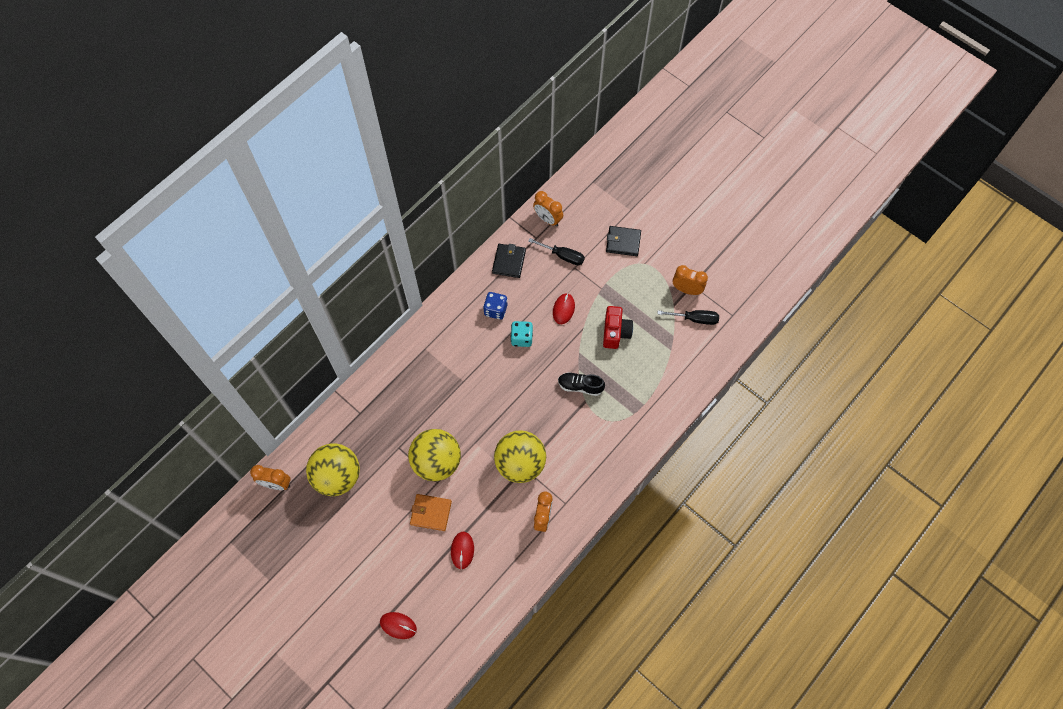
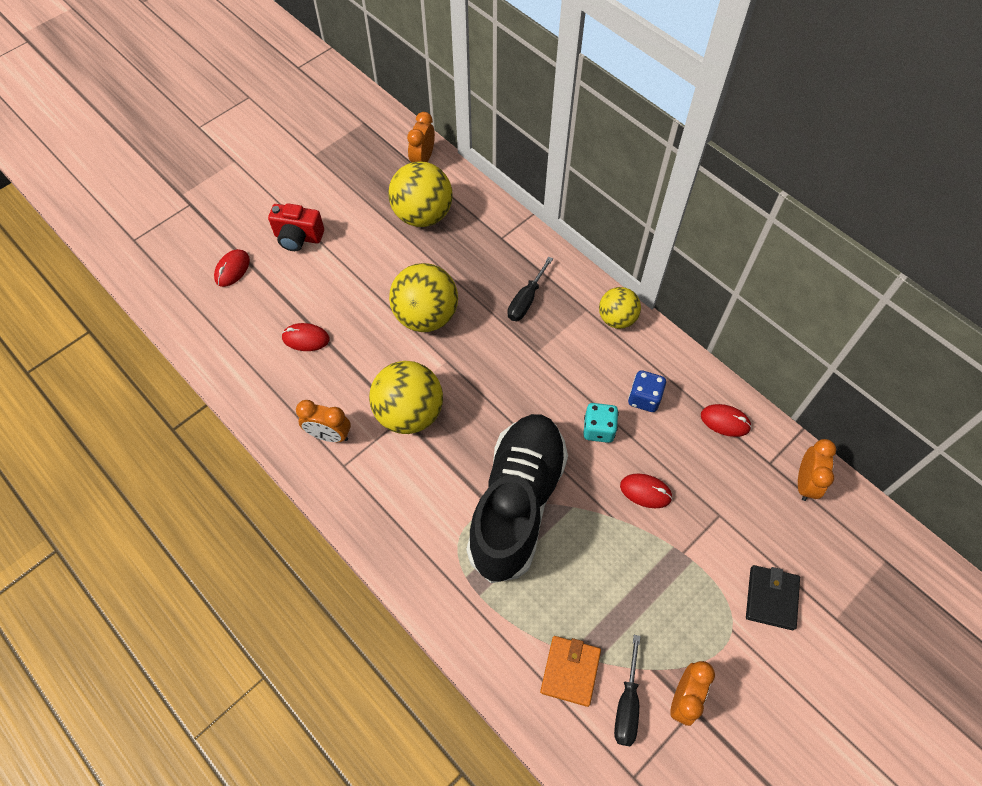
camera: 95 degrees right, 5 degrees down
(431, 513) = (360, 307): orange wallet -> orange wallet (570, 671)
(432, 328) = (617, 319): none -> yellow ball
(509, 262) = (725, 421): black wallet -> red mouse
(547, 219) = (805, 483): orange clock -> orange clock turned 150 degrees clockwise
(562, 256) = (739, 499): black screwdriver -> black screwdriver (526, 300)
(580, 386) = (517, 503): black shoe -> black shoe, size x2.49
(615, 332) = (604, 566): red camera -> red camera (298, 237)

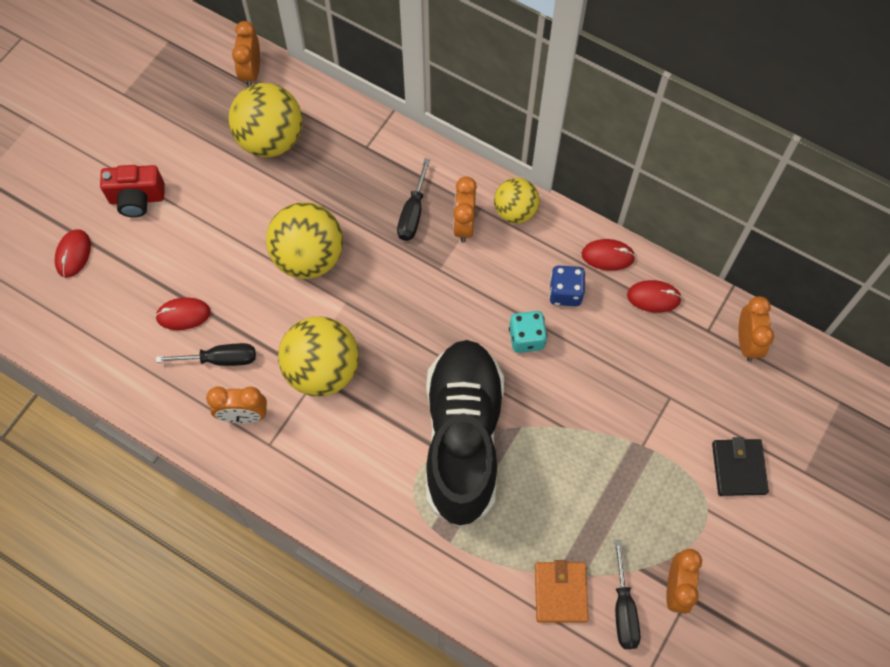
camera: 15 degrees left, 5 degrees up
(325, 383) = (220, 359): none -> black screwdriver
(568, 320) = (464, 225): none -> orange clock
(645, 491) = (590, 392): red mouse -> red mouse (607, 256)

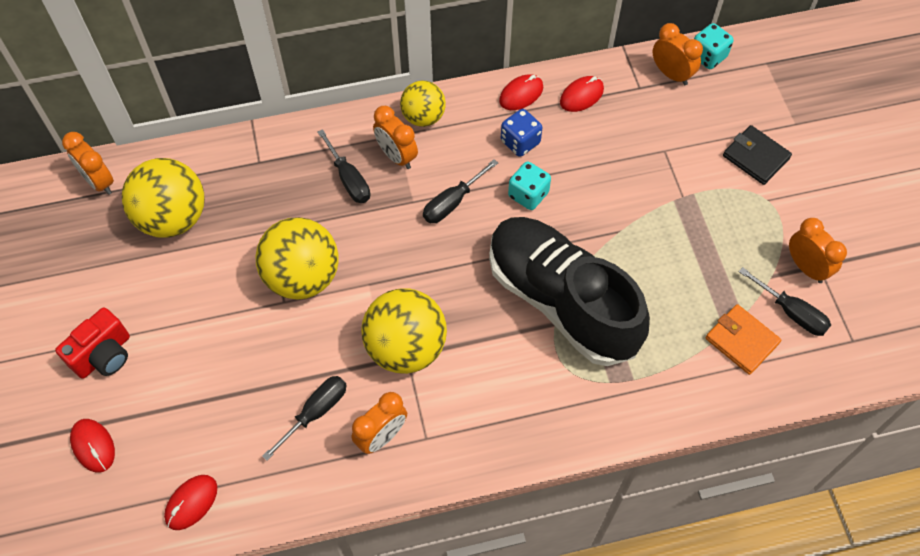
camera: 45 degrees left, 5 degrees down
(183, 315) = (246, 407): red mouse -> red mouse (191, 503)
(466, 295) = (452, 202): none -> black screwdriver
(795, 354) = (708, 56): none -> turquoise dice

